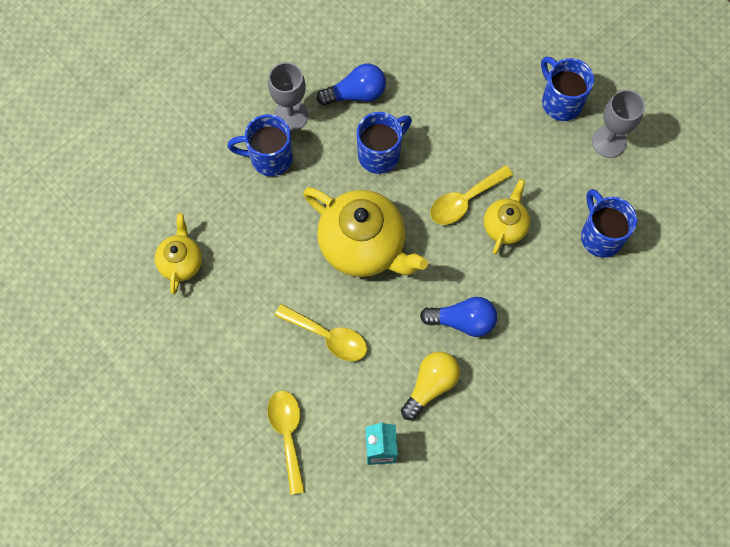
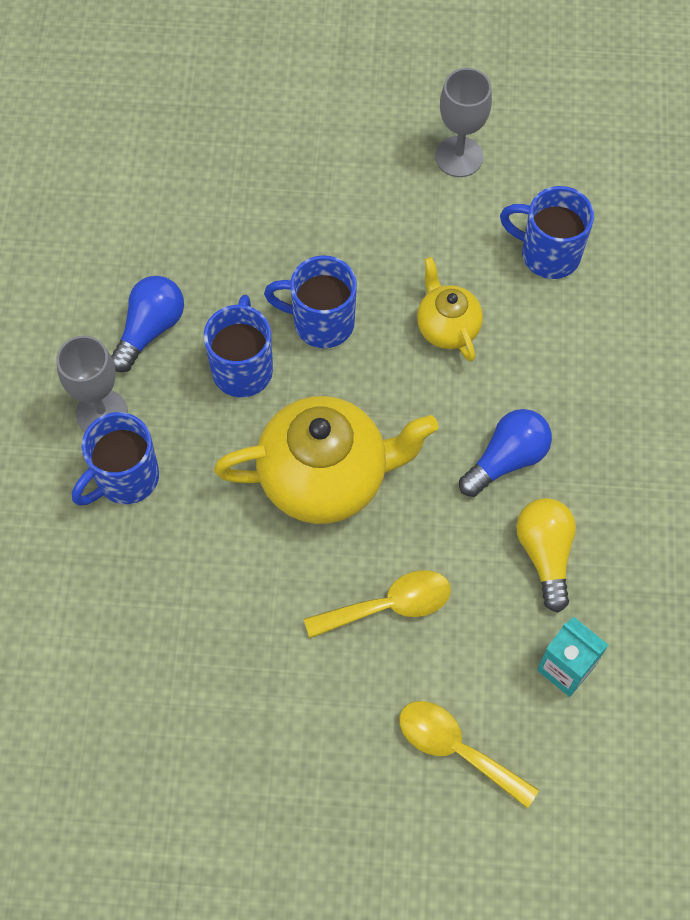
camera: 45 degrees left, 5 degrees down
(181, 262) = (144, 680): yellow teapot -> none
(464, 200) = (380, 338): yellow spoon -> none
(560, 101) = (370, 158): blue mug -> blue mug (320, 322)

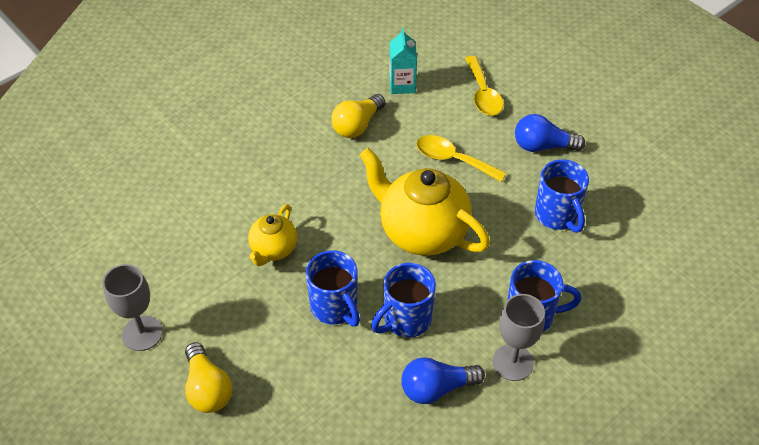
camera: 135 degrees left, 15 degrees down
(346, 164) = (207, 388): none -> yellow light bulb
(506, 459) = (324, 171): blue light bulb -> blue light bulb (543, 146)
(547, 254) = (175, 241): blue mug -> blue mug (557, 216)

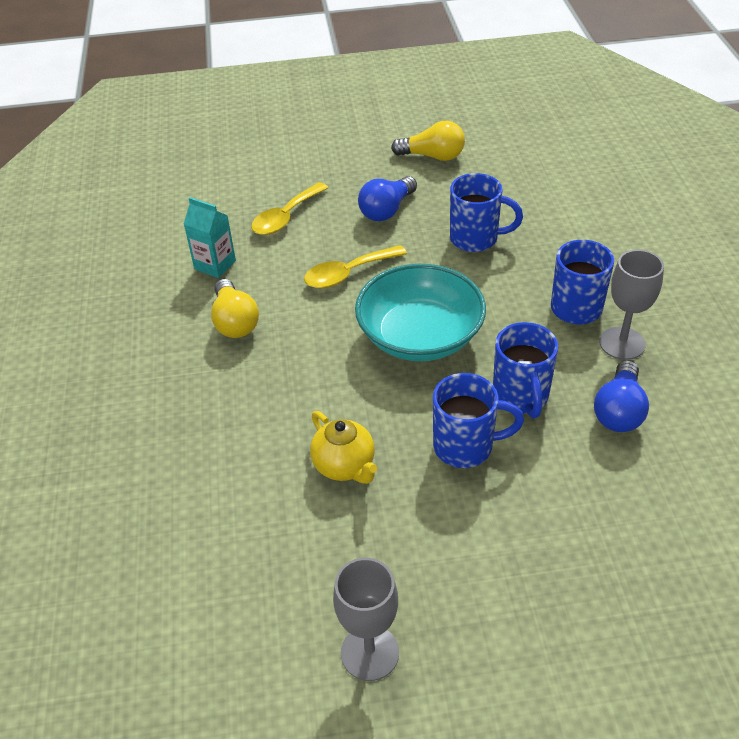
camera: 55 degrees left, 5 degrees down
(207, 388) = (498, 614): yellow light bulb -> yellow light bulb (432, 156)
(422, 232) = (420, 336): yellow teapot -> turquoise bowl
(483, 94) = (286, 217): yellow spoon -> yellow spoon turned 105 degrees clockwise

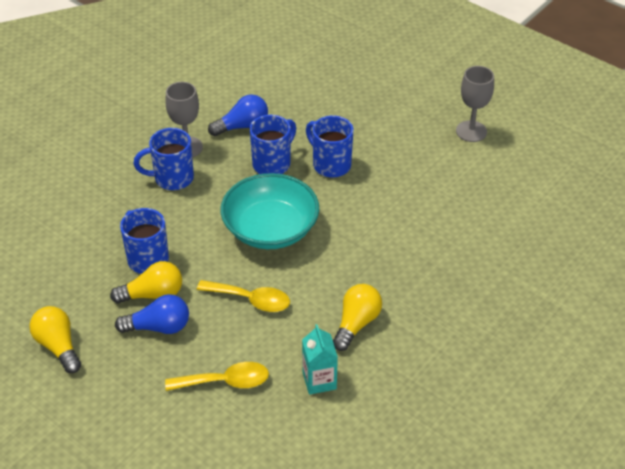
camera: 135 degrees left, 0 degrees up
(345, 466) = (396, 199): yellow teapot -> none
(427, 223) = (152, 294): none -> yellow light bulb

